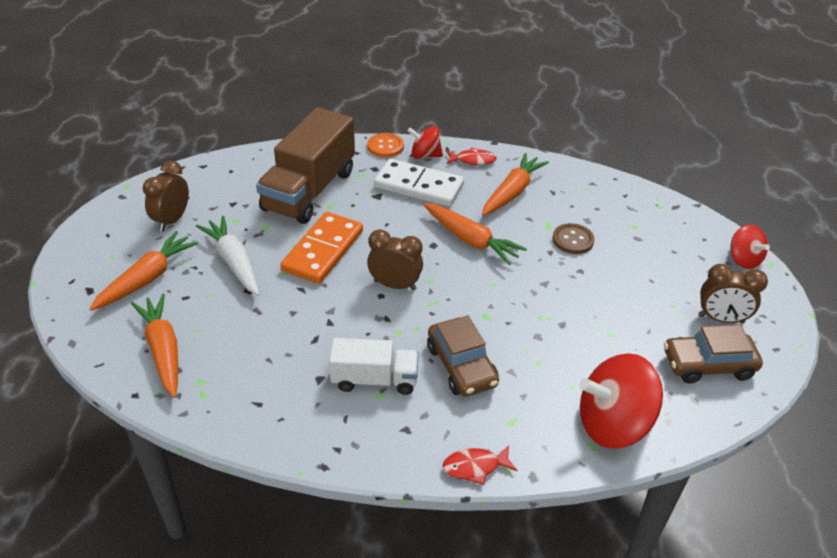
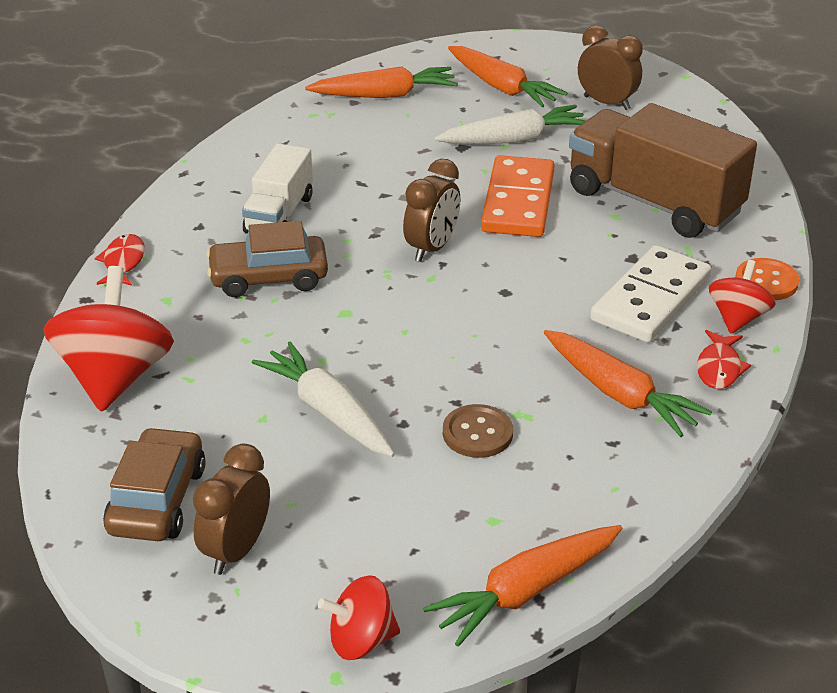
camera: 105 degrees right, 5 degrees down
(323, 251) = (517, 201): orange domino -> orange domino turned 60 degrees clockwise
(471, 240) = (506, 327): orange carrot -> orange carrot (525, 592)
(588, 304) = (328, 412): none -> white carrot

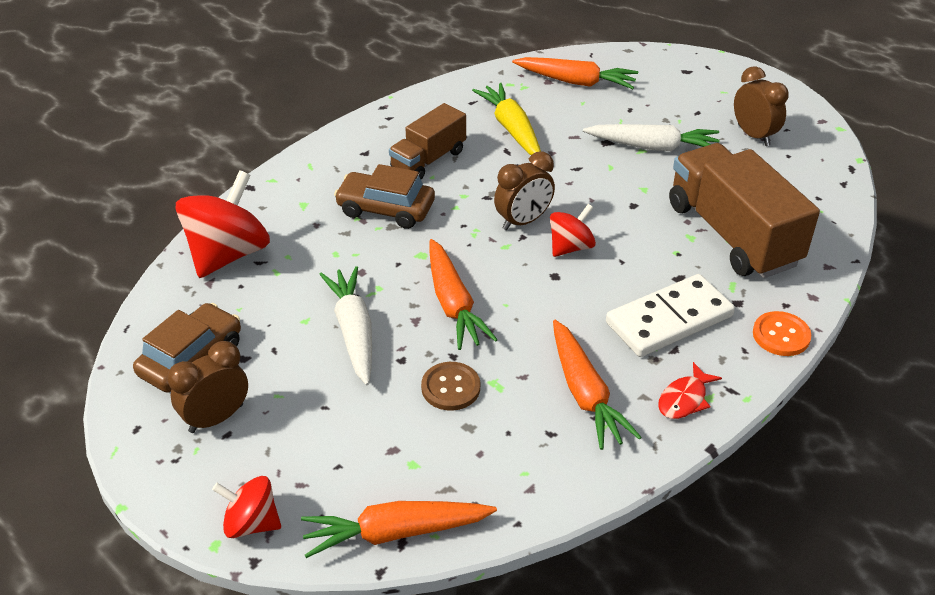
camera: 25 degrees right, 5 degrees up
(123, 262) = (293, 166): red fish -> none
(279, 214) = (428, 160): white truck -> brown truck
(349, 159) = (511, 129): none -> yellow carrot
(502, 87) = (674, 99): orange carrot -> orange carrot (453, 304)
(517, 201) = (618, 201): orange domino -> none
(737, 318) = (732, 360): red spinning top -> red spinning top (570, 247)

